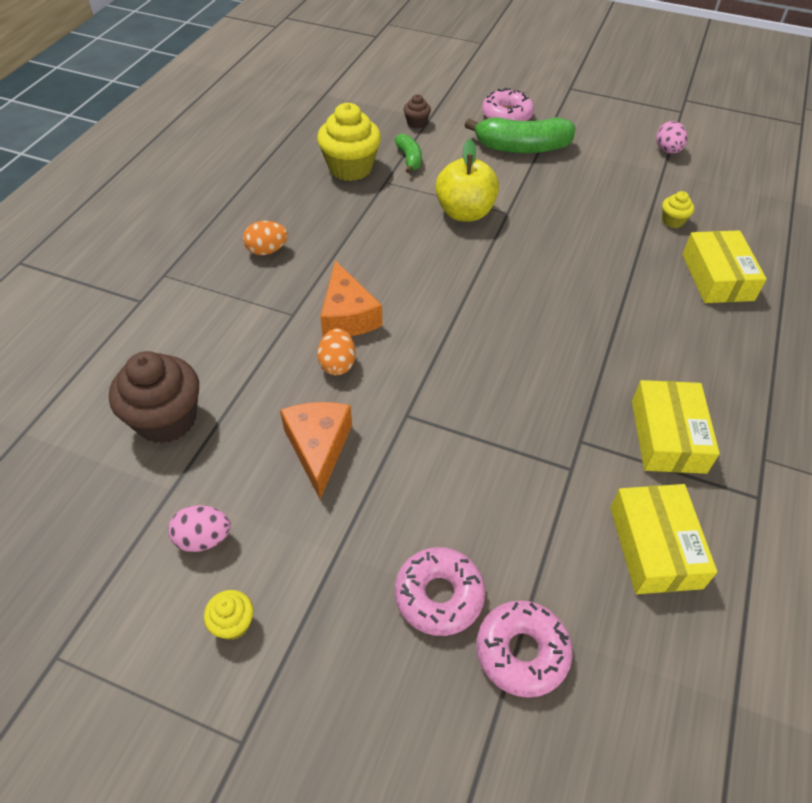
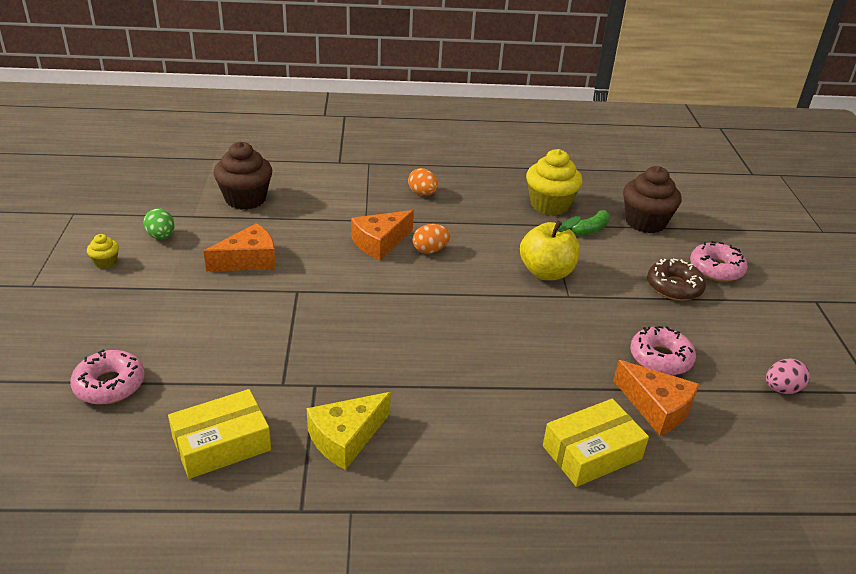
camera: 65 degrees right, 15 degrees down
(203, 539) = (161, 236): pink egg -> green egg
(337, 364) = (329, 250): orange egg -> orange egg (430, 250)
(416, 123) = (645, 222): brown cupcake -> brown cupcake, size x2.13
(439, 595) = (145, 338): pink donut -> pink donut (660, 358)
(521, 148) = (674, 287): green banana -> brown donut
(667, 436) = (346, 438): yellow box -> yellow cheese
(672, 221) = (656, 407): yellow cupcake -> orange cheese

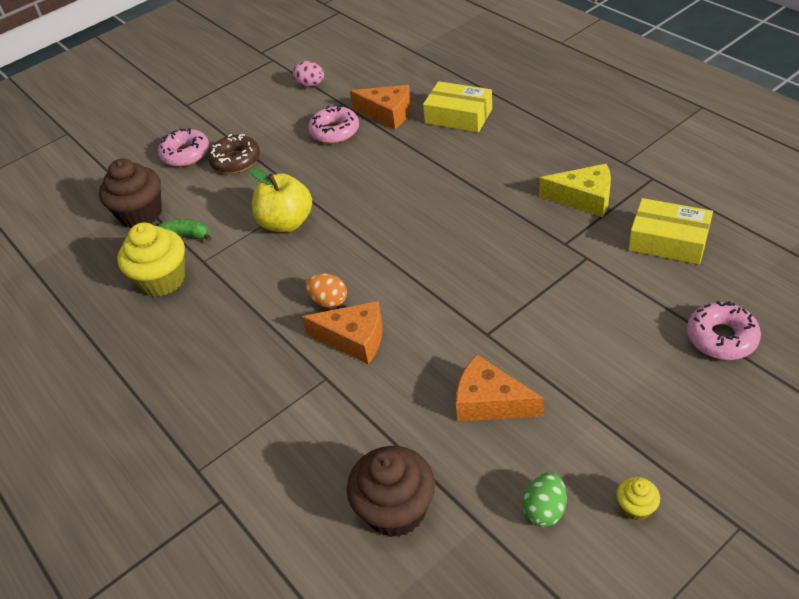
camera: 120 degrees left, 10 degrees up
(422, 193) = (228, 375): orange egg -> none
(656, 407) = (387, 113): orange cheese -> orange cheese turned 105 degrees clockwise

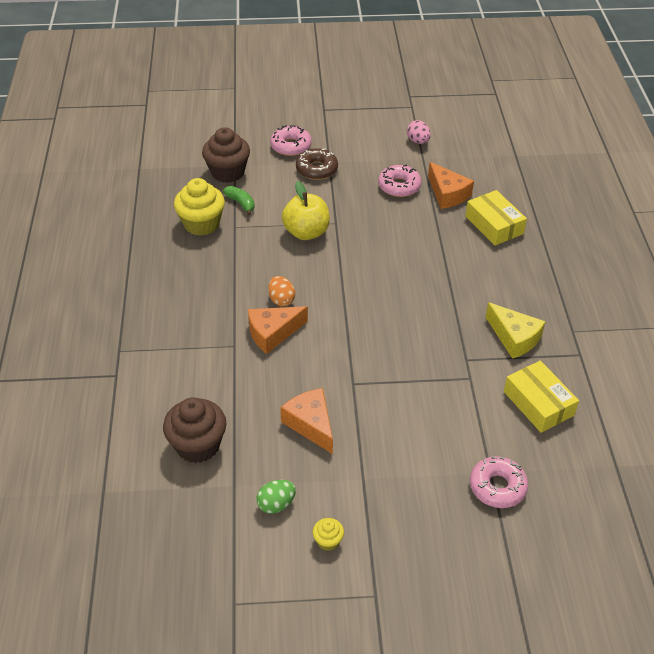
camera: 30 degrees right, 0 degrees up
(354, 339) = (272, 333): orange cheese -> orange cheese turned 105 degrees clockwise

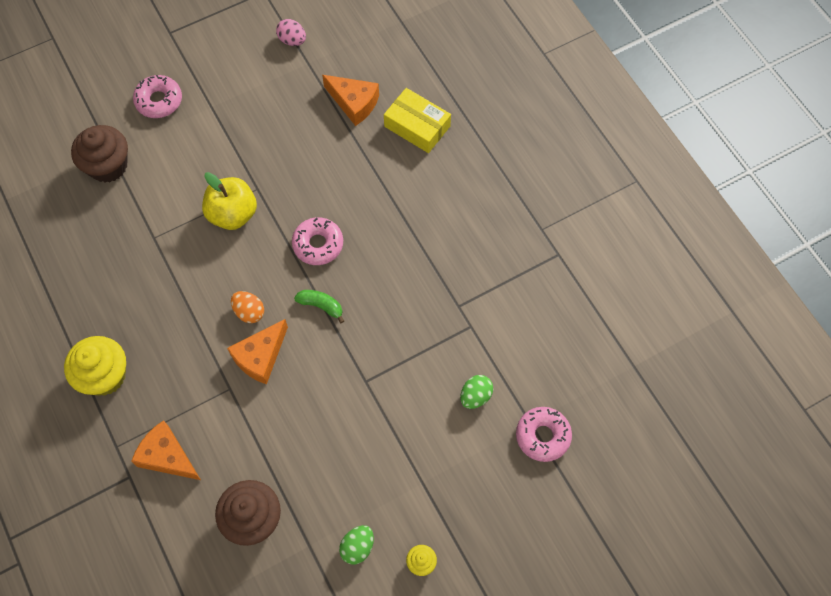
camera: 25 degrees left, 20 degrees up
(201, 224) = (116, 249): yellow cupcake -> yellow cupcake (105, 376)
(241, 203) = (144, 203): green banana -> green banana (321, 306)
(311, 424) = (348, 446): orange cheese -> orange cheese (167, 456)
(316, 169) = (203, 123): brown donut -> none
(399, 186) = (300, 112): pink donut -> pink donut (318, 244)
(448, 431) = (475, 396): none -> green egg
(514, 338) = (492, 261): yellow cheese -> none
(538, 403) = (542, 328): yellow box -> none

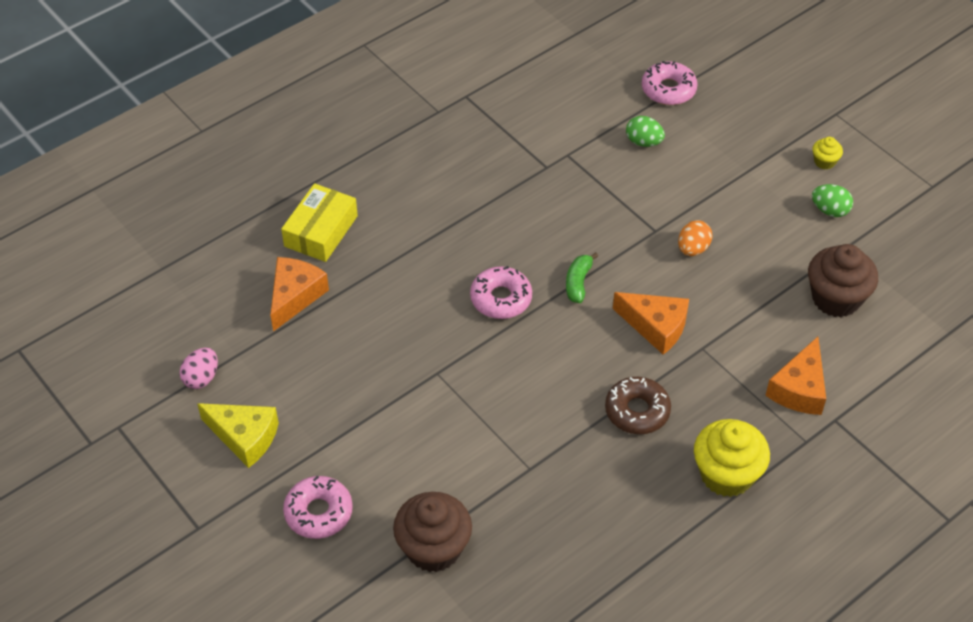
camera: 100 degrees left, 15 degrees down
(182, 323) = (637, 411): none -> brown donut
(233, 214) = (478, 390): yellow apple -> none
(234, 62) = (244, 437): none -> yellow cheese
(249, 312) = (604, 348): orange egg -> orange egg (693, 249)

